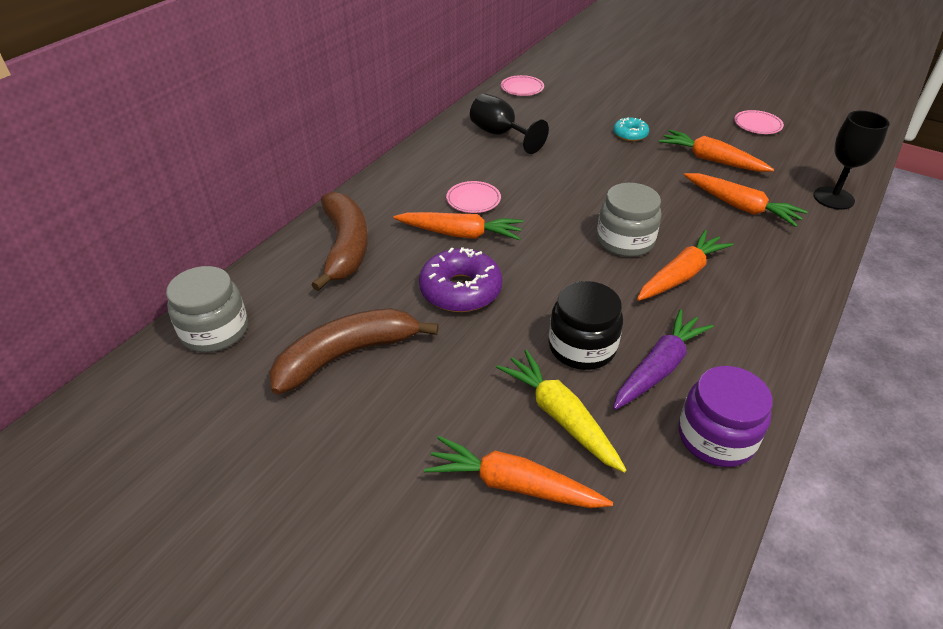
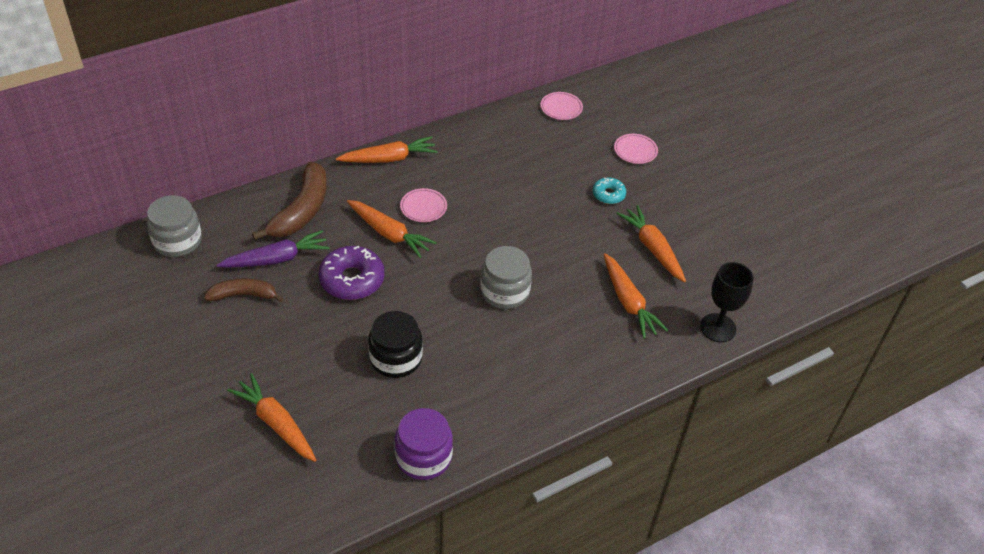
camera: 25 degrees right, 5 degrees up
(346, 355) = (243, 295): brown banana -> brown banana, size x0.62
(500, 134) = (499, 152): black goblet -> none
(560, 416) = (339, 397): yellow carrot -> none
(658, 368) = (432, 396): purple carrot -> purple carrot (276, 259)
(680, 275) = (518, 337): orange carrot -> orange carrot (389, 158)
(757, 125) = (735, 230): pink plate -> pink plate (635, 151)

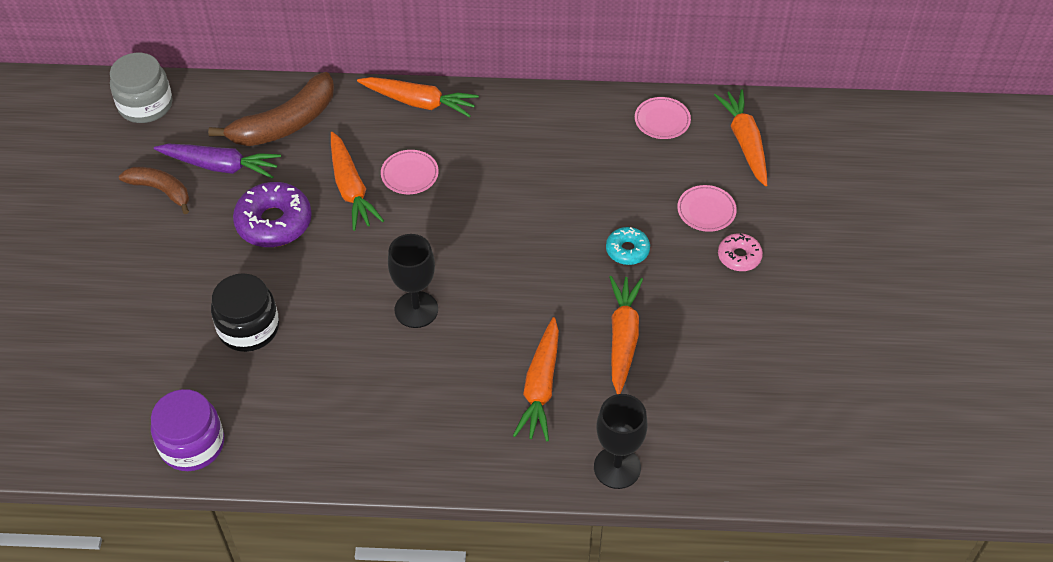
camera: 35 degrees right, 5 degrees up
(276, 423) = (88, 338): orange carrot -> orange carrot (745, 142)
(505, 292) = (416, 309): grey jar -> black goblet
(678, 170) = (739, 256): none -> pink donut

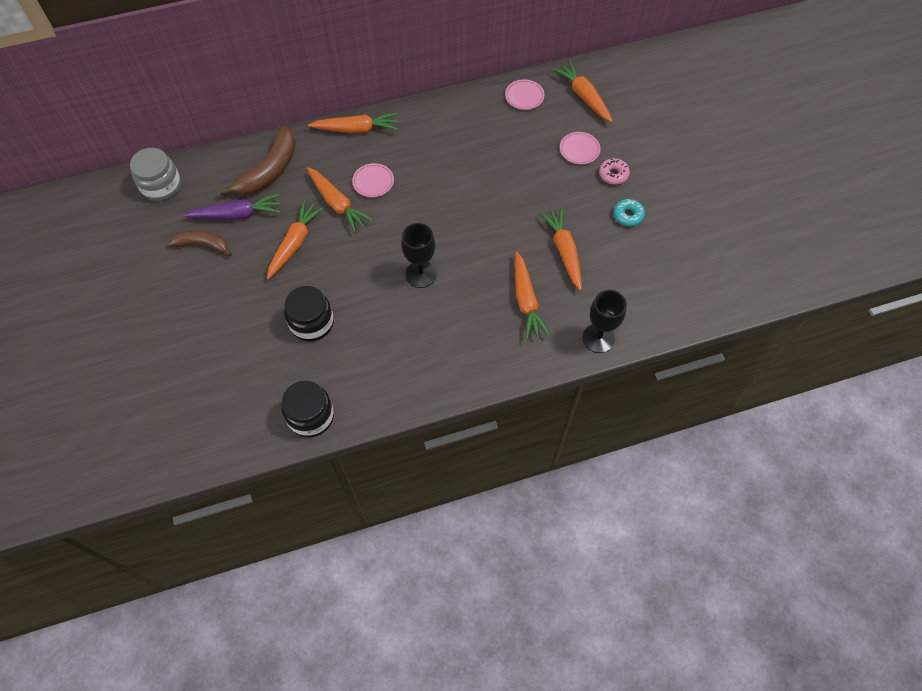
camera: 20 degrees left, 10 degrees up
(192, 444) = (311, 416): purple jar -> black jar
(274, 222) = (294, 243): purple donut -> orange carrot
(627, 250) = (541, 191): turquoise donut -> turquoise donut (628, 215)

